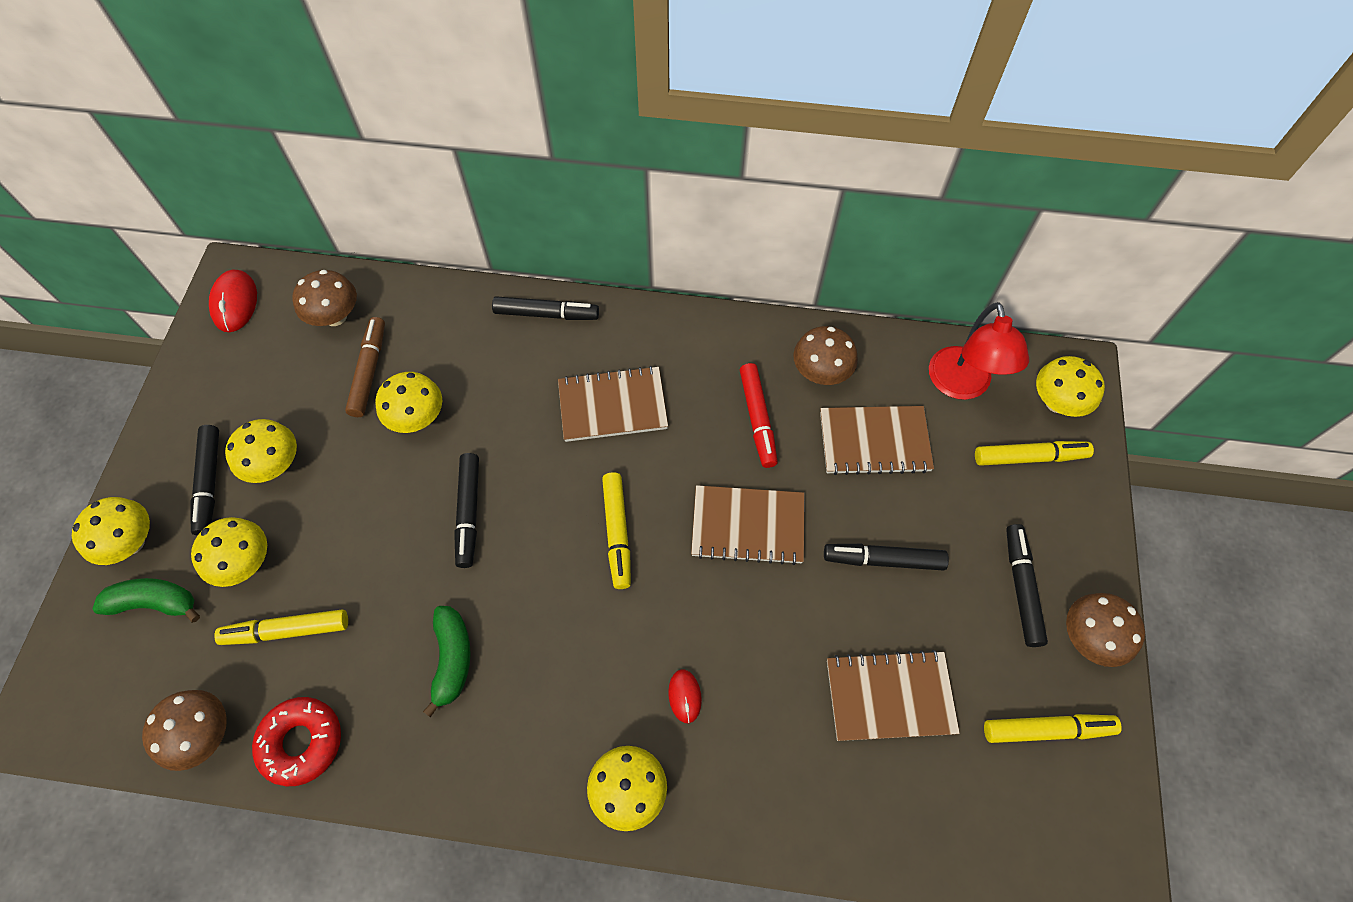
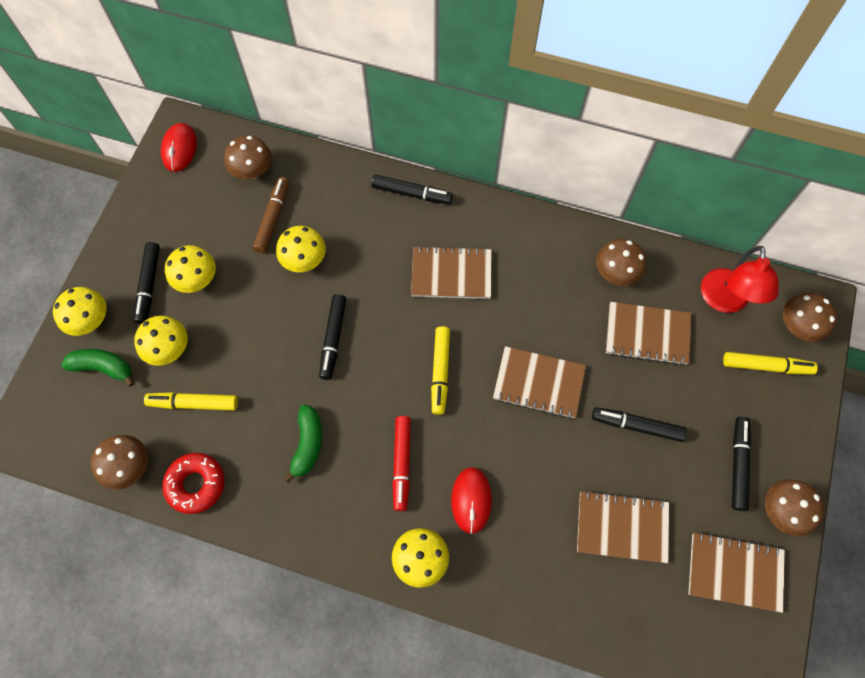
camera: 10 degrees right, 5 degrees up
(684, 696) = (471, 500): red mouse -> red mouse, size x1.69
(758, 419) = (560, 302): red marker -> red marker (402, 464)
(1047, 729) = (734, 572): yellow marker -> brown notebook
(1057, 402) = (798, 326): yellow mushroom -> brown mushroom

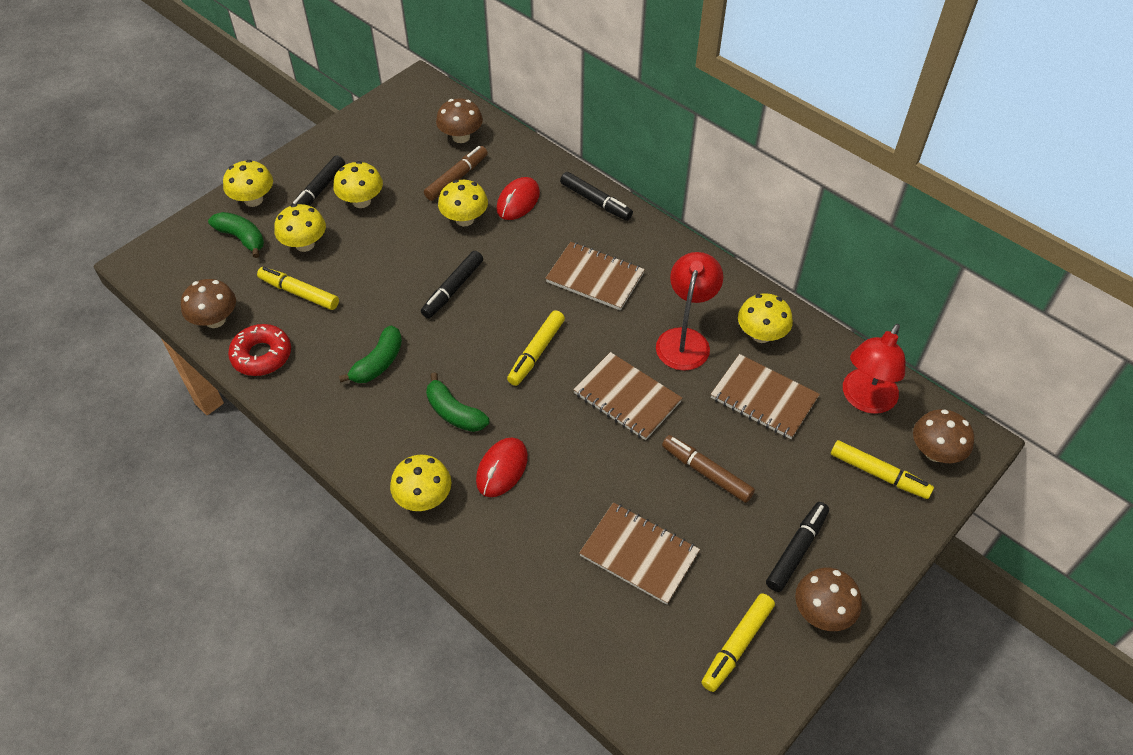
camera: 25 degrees right, 15 degrees down
(179, 149) = (408, 100): red mouse -> red mouse (518, 201)
(402, 464) = (454, 412): red marker -> green banana
(557, 304) = (685, 340): none -> red lamp
(616, 273) = (761, 335): brown mushroom -> yellow mushroom
(636, 426) = (706, 473): black marker -> brown marker
(734, 572) = (737, 645): brown notebook -> yellow marker

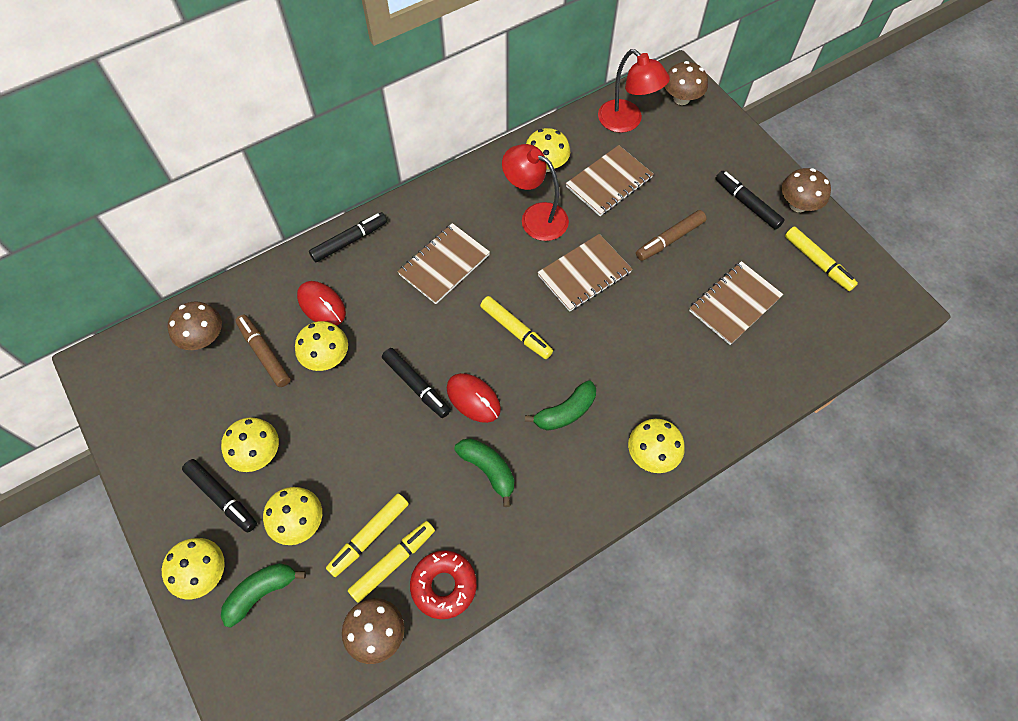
camera: 75 degrees left, 10 degrees up
(502, 469) = (635, 385): red mouse -> red mouse (473, 399)
(879, 474) = (693, 136): yellow marker -> yellow marker (393, 562)

